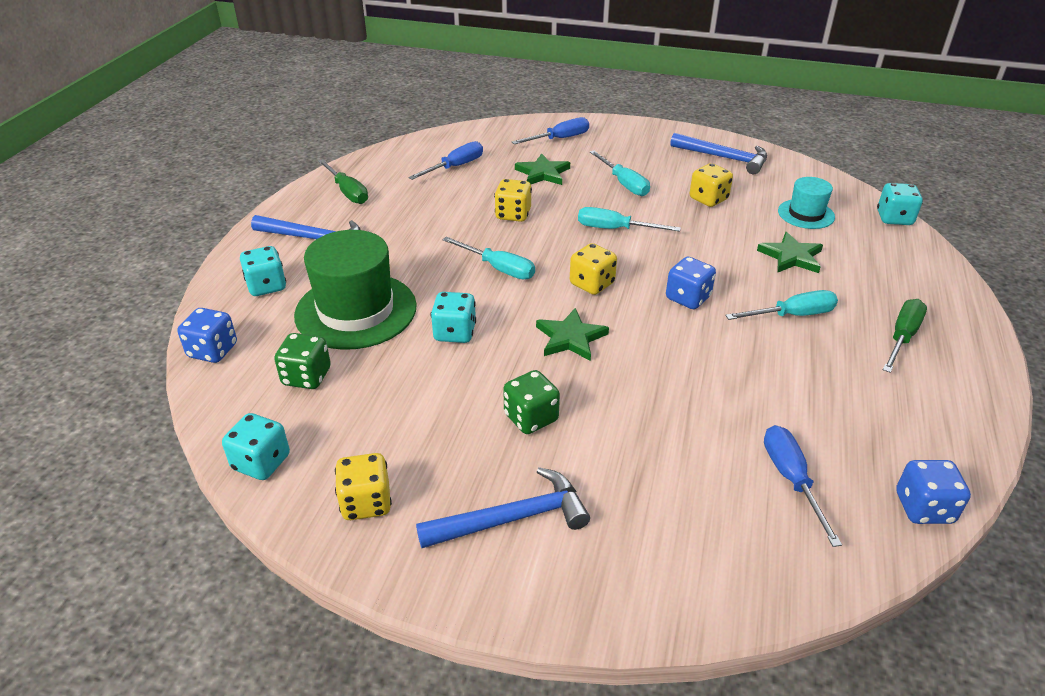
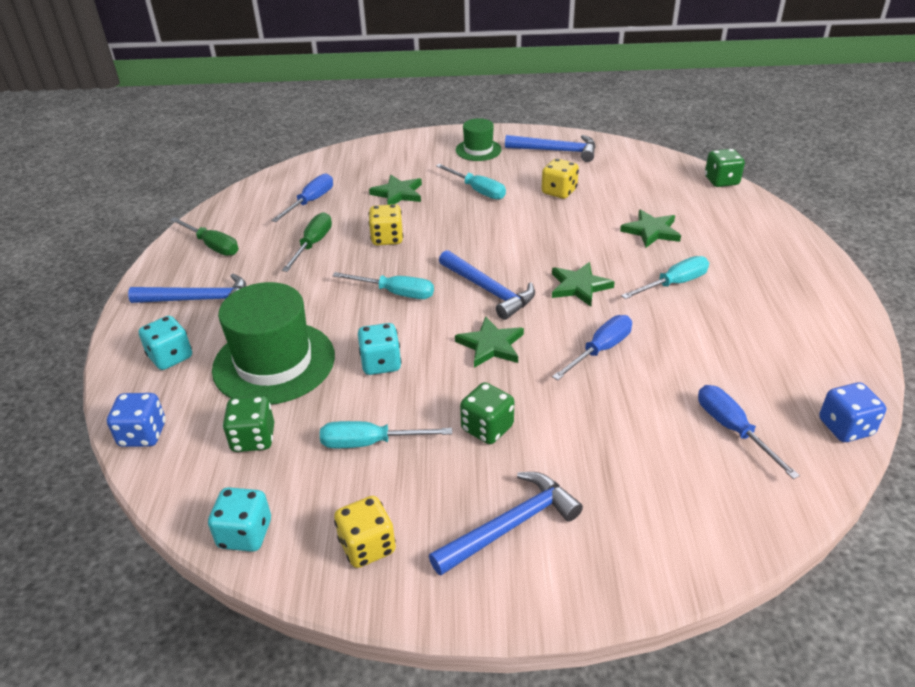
camera: 15 degrees left, 0 degrees up
(560, 139) = (400, 157): blue screwdriver -> blue screwdriver (600, 350)
(592, 284) = (489, 290): yellow dice -> blue hammer
(614, 229) = (487, 235): turquoise screwdriver -> turquoise screwdriver (370, 443)
(642, 144) = (478, 150): none -> green hat
(688, 298) = (579, 286): blue dice -> green star
(806, 214) = (647, 190): turquoise hat -> none
(894, 218) = (721, 181): turquoise dice -> green dice
(902, 337) = (769, 284): green screwdriver -> green screwdriver (313, 244)

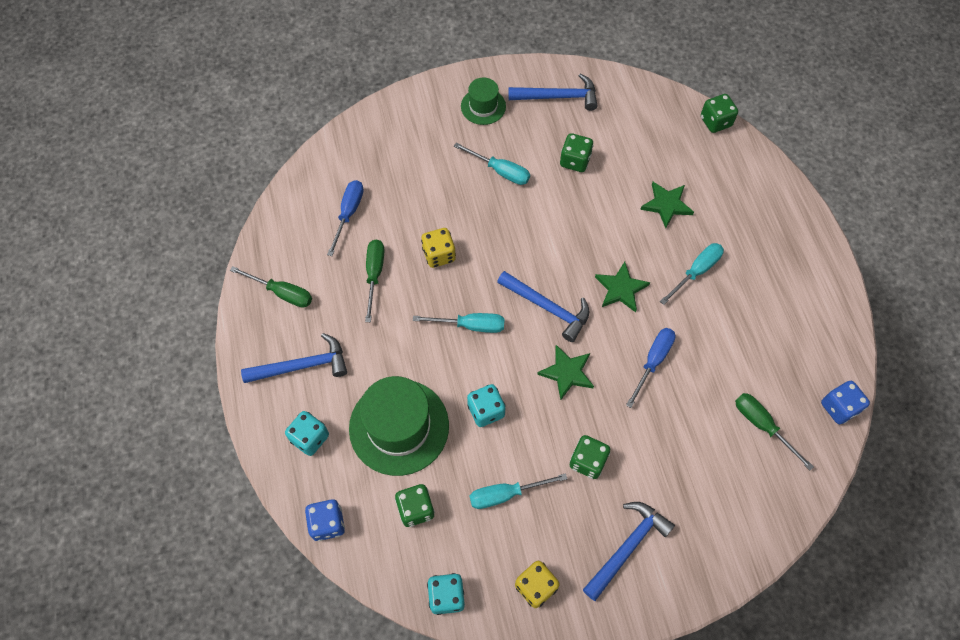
camera: 15 degrees left, 25 degrees up
(398, 193) = (427, 187): green star -> none
(559, 192) = (575, 161): yellow dice -> green dice
(732, 429) = (762, 425): blue screwdriver -> green screwdriver

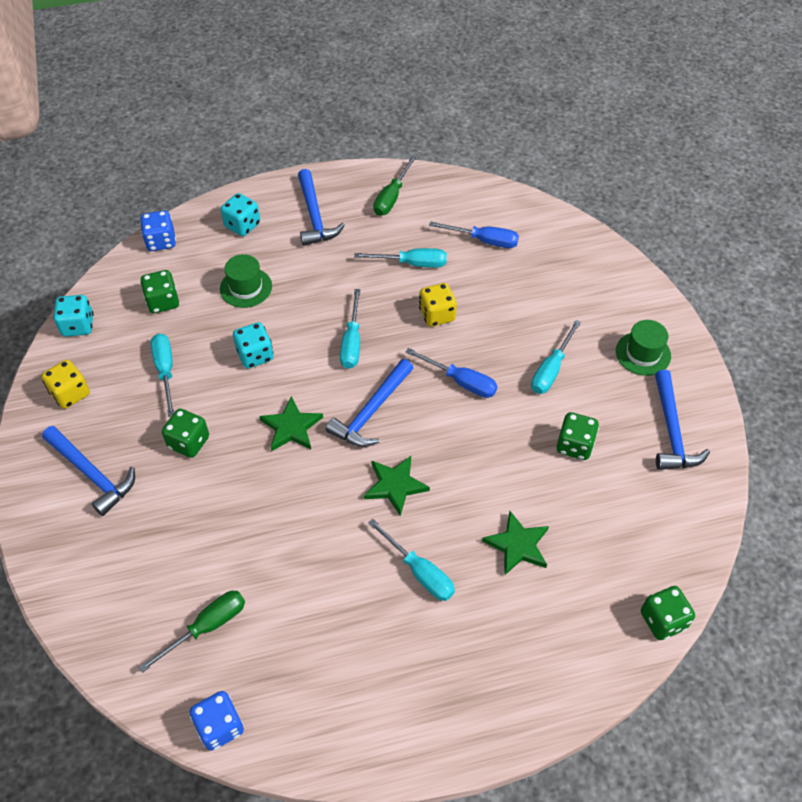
camera: 90 degrees right, 10 degrees down
(374, 275) = (412, 263): green screwdriver -> turquoise screwdriver
(399, 427) = (246, 287): green hat -> green hat, size x0.54
(653, 361) = (299, 513): blue screwdriver -> blue screwdriver (461, 381)

